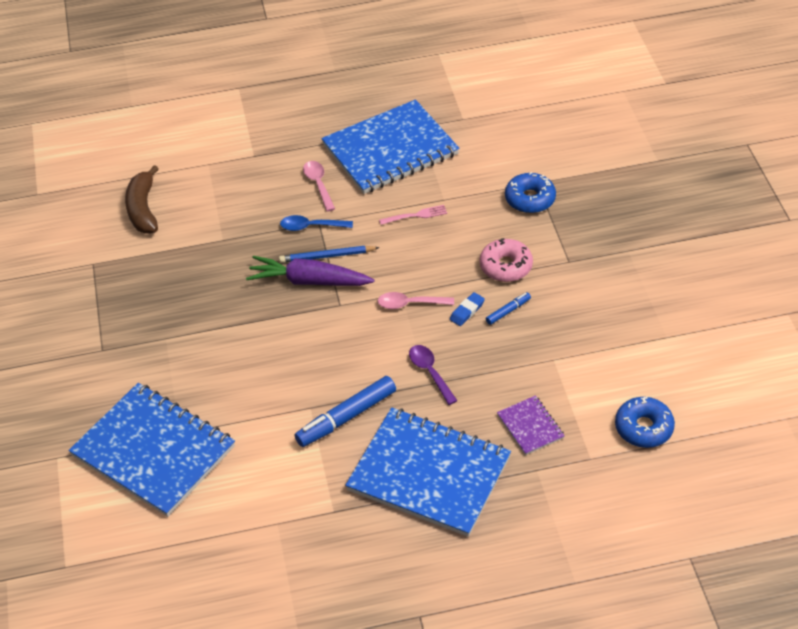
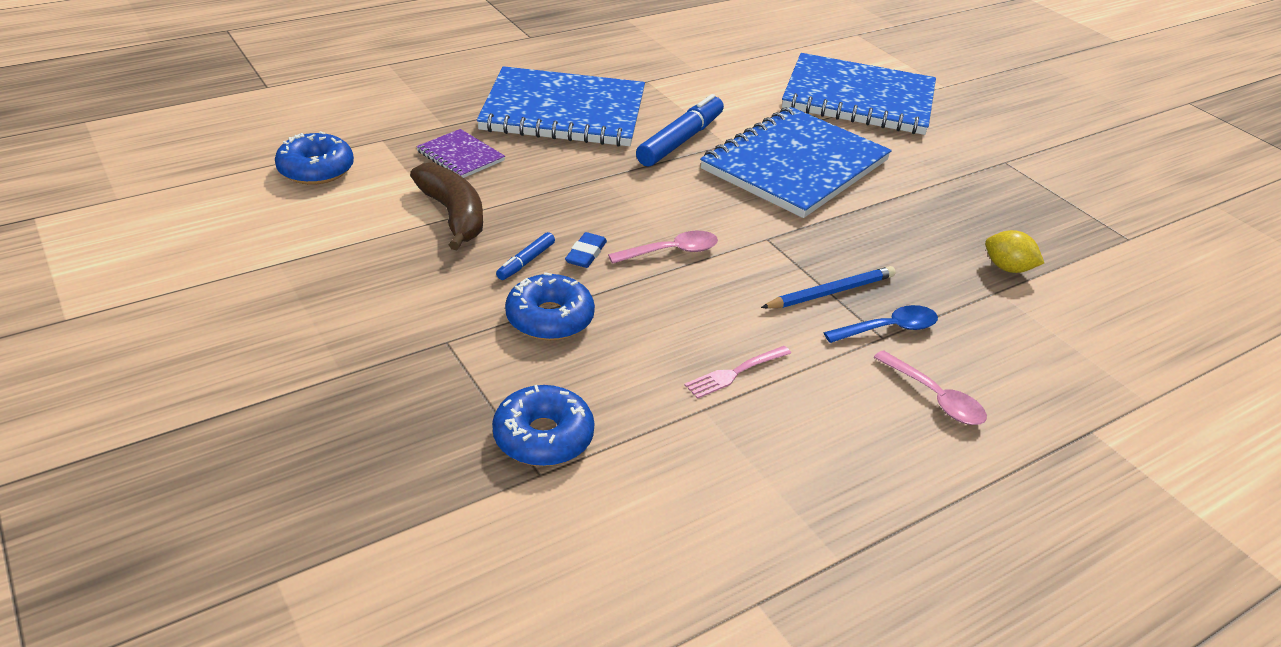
camera: 155 degrees right, 10 degrees down
(143, 209) = (1155, 314): brown banana -> brown banana (453, 215)
(200, 254) = (1007, 268): none -> yellow lemon
(309, 281) = (830, 258): purple carrot -> none
(390, 149) = (861, 491): blue notebook -> blue notebook (795, 165)
(430, 372) = (605, 187): purple spoon -> none
(506, 266) = (549, 318): pink donut -> blue donut

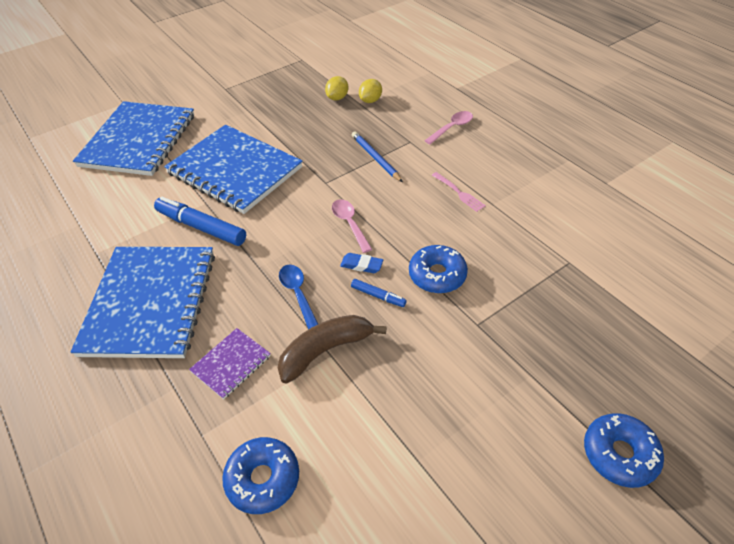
camera: 90 degrees left, 10 degrees up
(543, 437) = (542, 264): blue donut -> blue donut (619, 454)
(888, 329) = (402, 139): blue spoon -> blue spoon (297, 293)
(1008, 305) = (370, 100): none -> yellow lemon

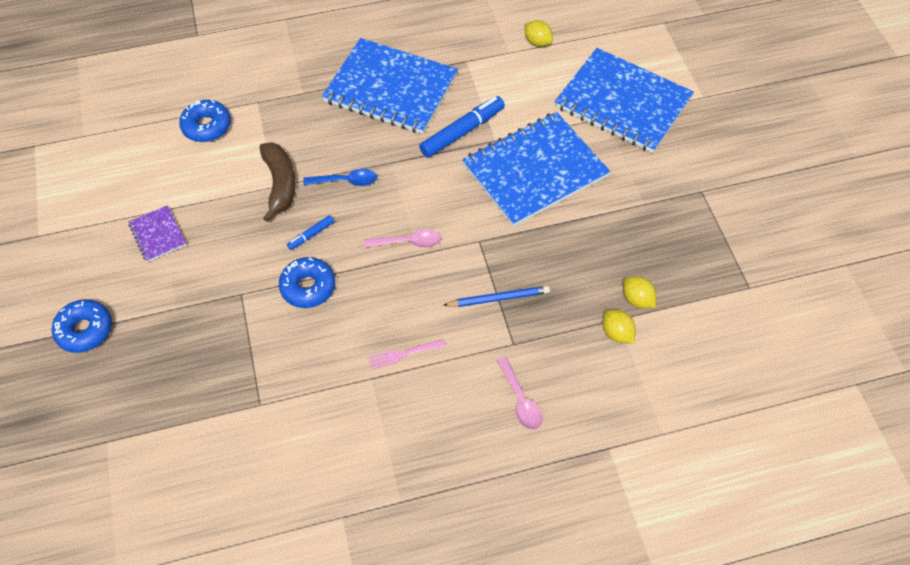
camera: 110 degrees right, 10 degrees up
(61, 208) = (537, 42): none -> yellow lemon
(231, 364) = (303, 126): purple notebook -> purple notebook (158, 234)
(361, 265) = (352, 234): blue eraser -> none

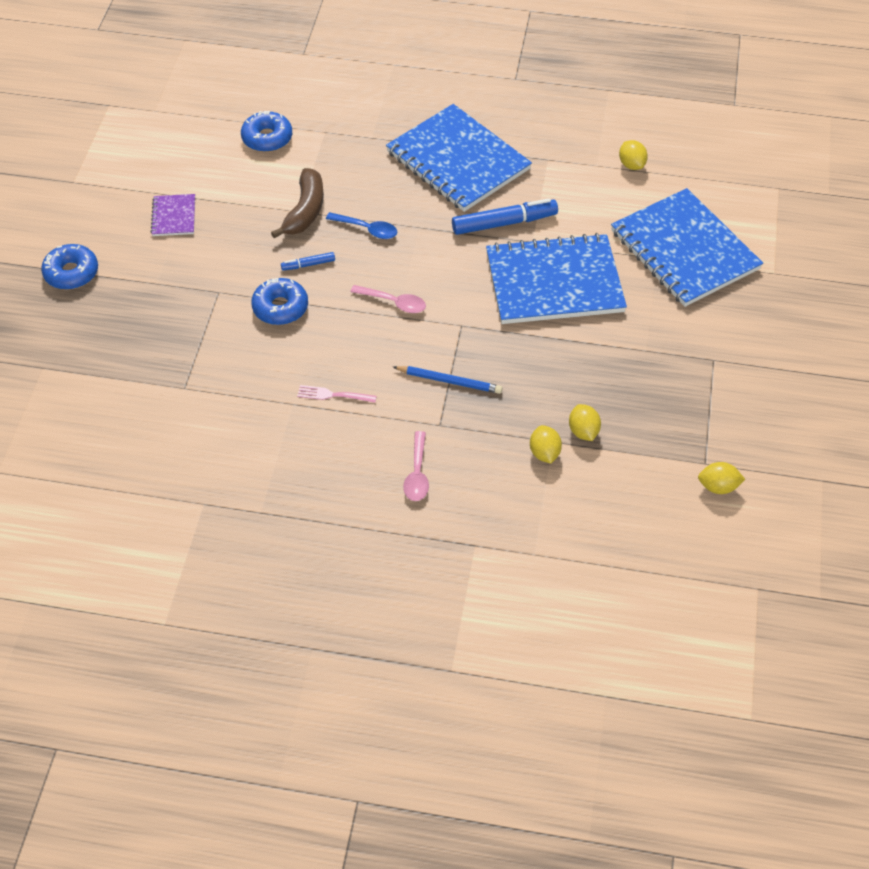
camera: 25 degrees right, 5 degrees down
(772, 304) = (718, 487): none -> yellow lemon

